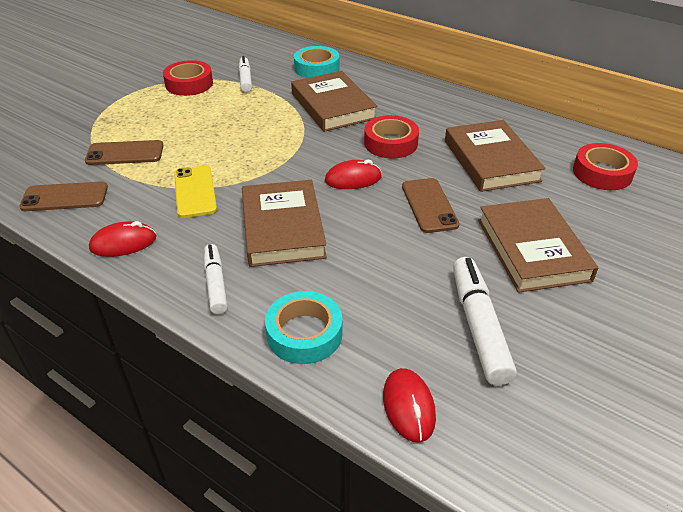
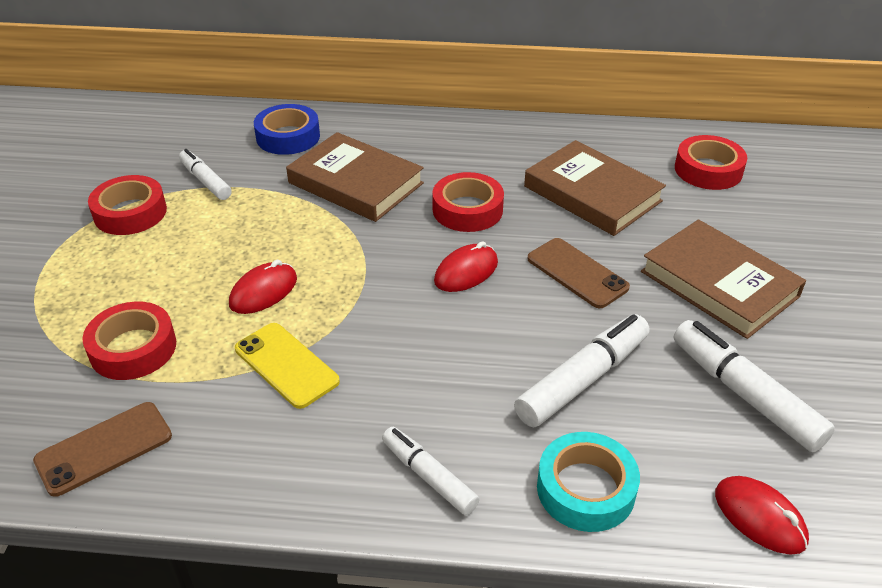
camera: 30 degrees left, 0 degrees up
(123, 243) = (257, 477): red mouse -> red mouse (263, 292)
(125, 153) = (133, 348): brown phone -> red tape
(282, 228) = (441, 368): brown book -> none
(316, 68) = (288, 137): turquoise tape -> blue tape
(368, 270) = (583, 379): none -> white marker

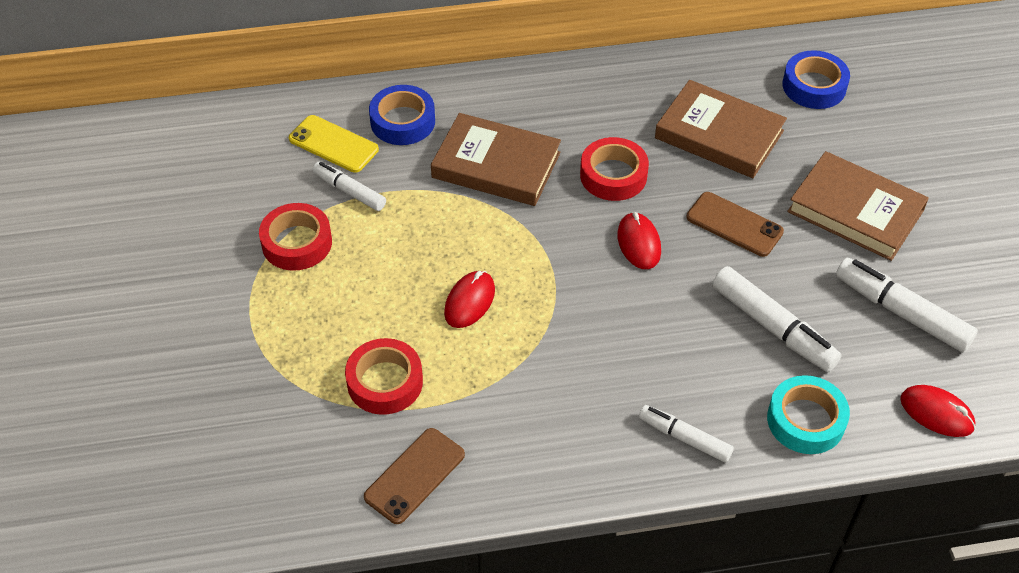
camera: 15 degrees left, 10 degrees up
(286, 365) = (526, 368): yellow phone -> yellow phone (333, 144)
(466, 272) = (638, 243): red mouse -> red mouse turned 45 degrees counterclockwise
(583, 379) = (773, 327): white marker -> white marker turned 105 degrees clockwise
(708, 170) = (814, 86): red tape -> blue tape

